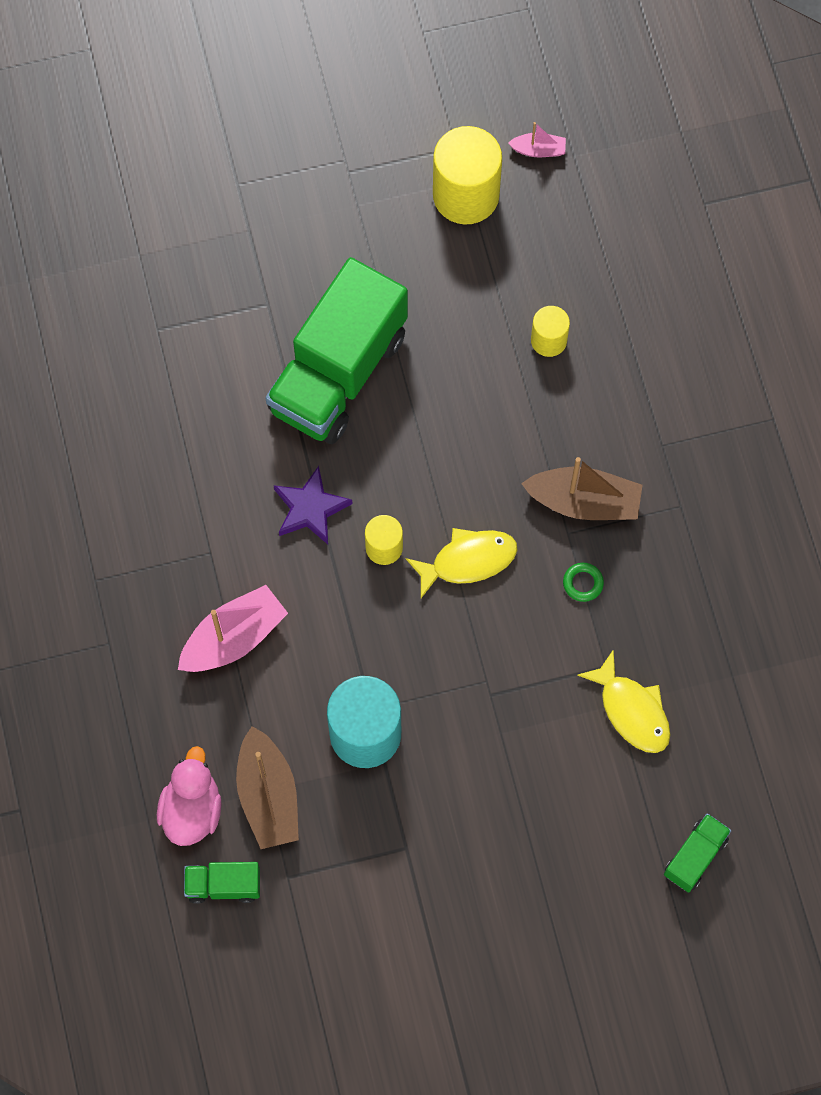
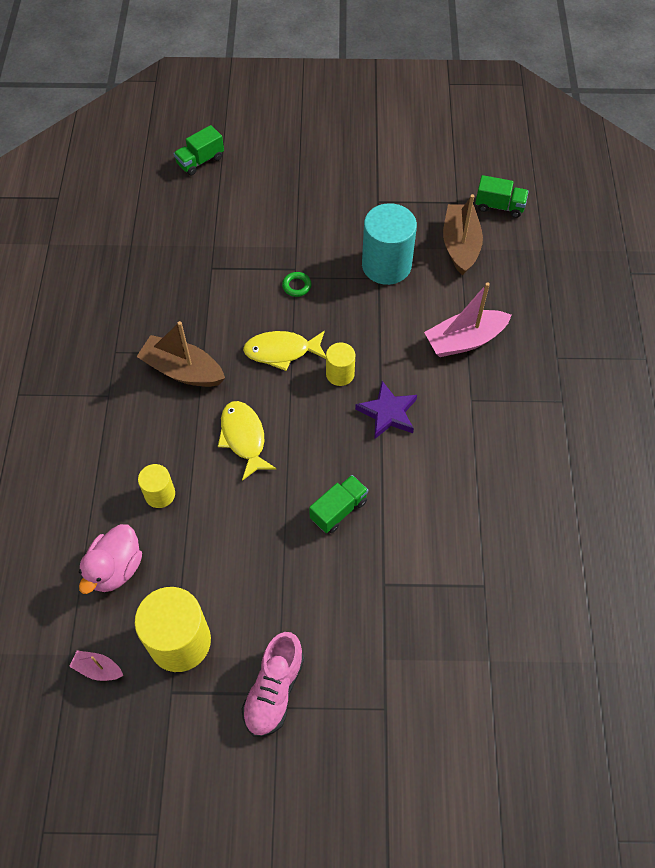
camera: 165 degrees left, 10 degrees down
(192, 810) = (513, 248): pink duck -> pink duck (115, 568)
(338, 373) = (338, 510): green truck -> green truck, size x0.43
(353, 174) = (274, 690): none -> pink shoe
(583, 583) = (206, 319): green ring -> green ring (296, 286)
(632, 710) = (205, 240): yellow fish -> yellow fish (244, 438)

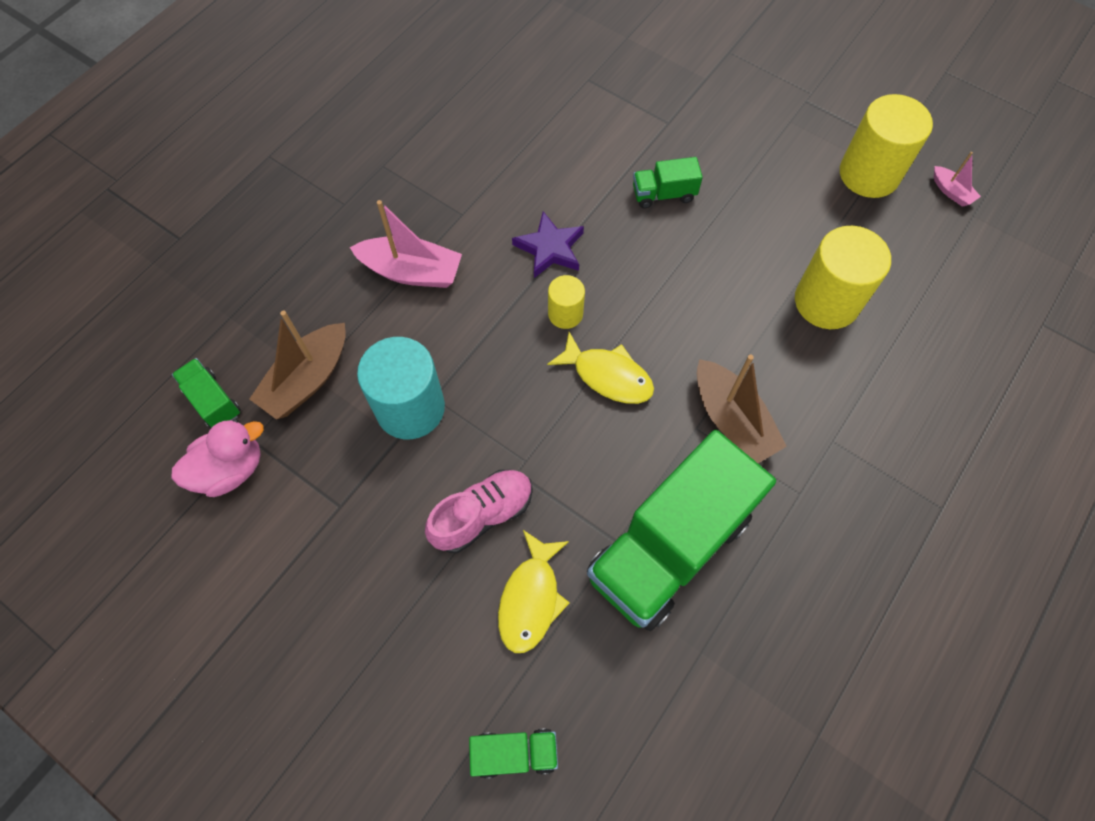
camera: 145 degrees left, 5 degrees up
(115, 568) = (902, 260): pink duck -> pink duck (230, 469)
(160, 494) = (826, 301): yellow cylinder -> yellow cylinder, size x1.87
(179, 281) = (669, 547): none -> green truck
(244, 438) = (710, 307): yellow fish -> yellow fish (531, 599)
(274, 690) = (808, 104): pink shoe -> pink shoe (483, 515)
(296, 286) = (532, 447): green ring -> none

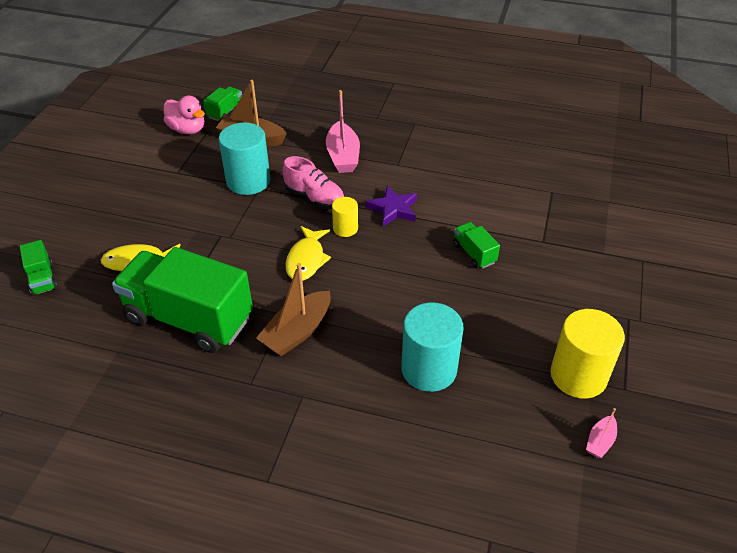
camera: 70 degrees right, 20 degrees down
(483, 515) = (187, 228): pink shoe -> pink shoe (315, 198)
(826, 301) = (429, 369): yellow cylinder -> turquoise cylinder

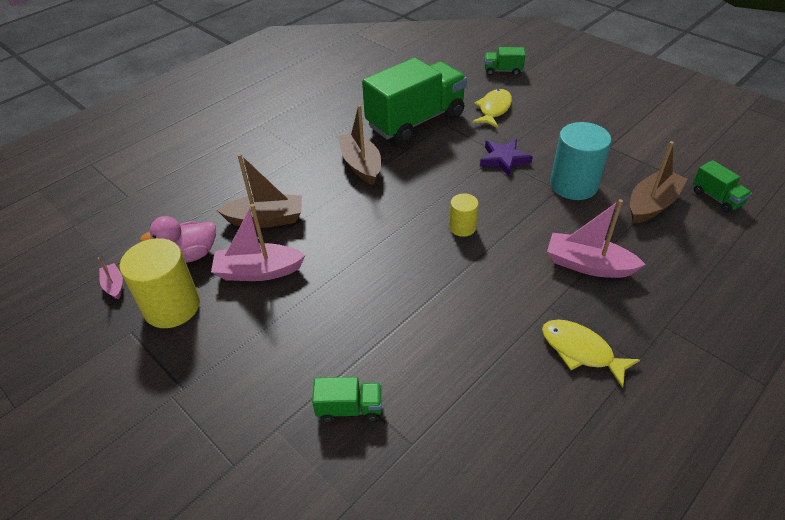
camera: 120 degrees right, 0 degrees up
(187, 129) = (686, 165): pink duck -> pink duck (191, 255)
(306, 260) = (436, 191): yellow fish -> yellow fish (581, 351)
(315, 198) = (522, 221): pink shoe -> none
(393, 209) = (470, 272): purple star -> purple star (504, 159)
(429, 369) = (266, 219): turquoise cylinder -> brown boat
(474, 253) = (362, 307): green truck -> green truck (349, 408)
(493, 337) = (258, 271): none -> pink boat

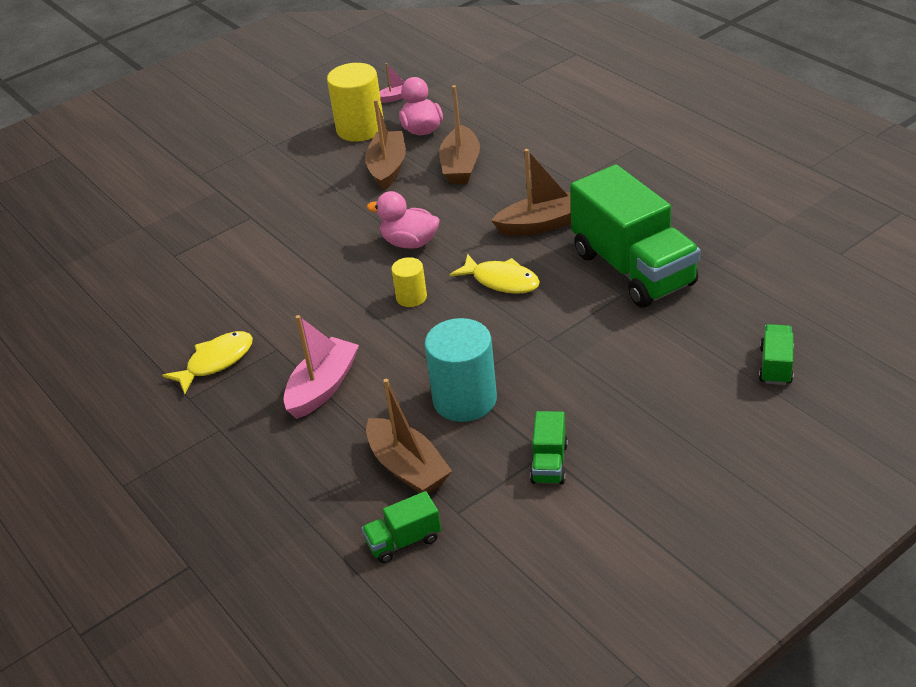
camera: 100 degrees right, 5 degrees down
(258, 271) = (387, 168): pink boat -> brown boat
(349, 408) = (219, 224): green truck -> green truck (549, 463)
(385, 238) = (409, 243): none -> pink duck
(494, 109) = (657, 344): yellow fish -> yellow fish (501, 281)
(504, 159) = (532, 342): purple star -> none

